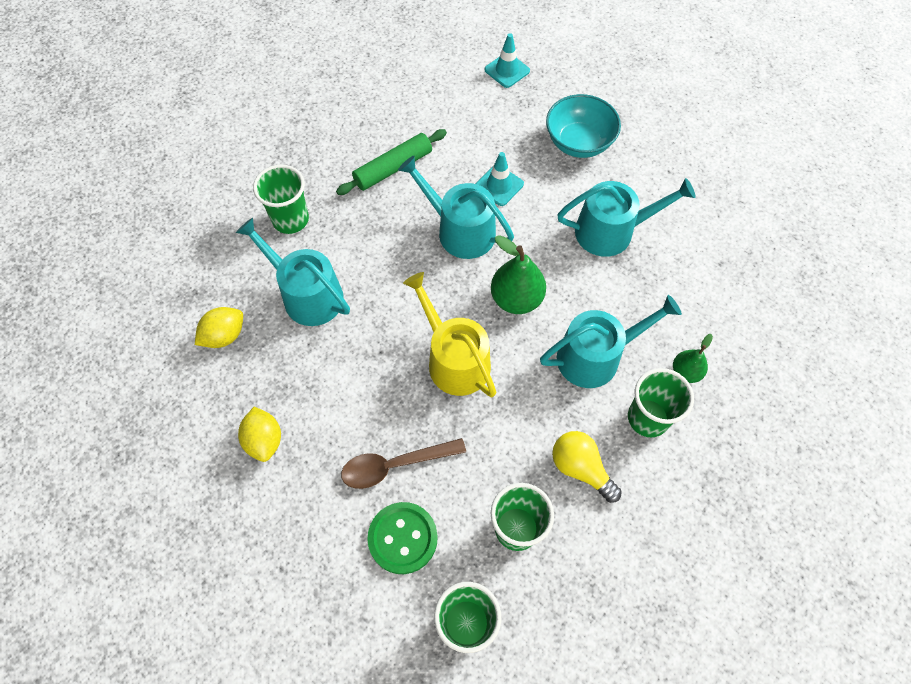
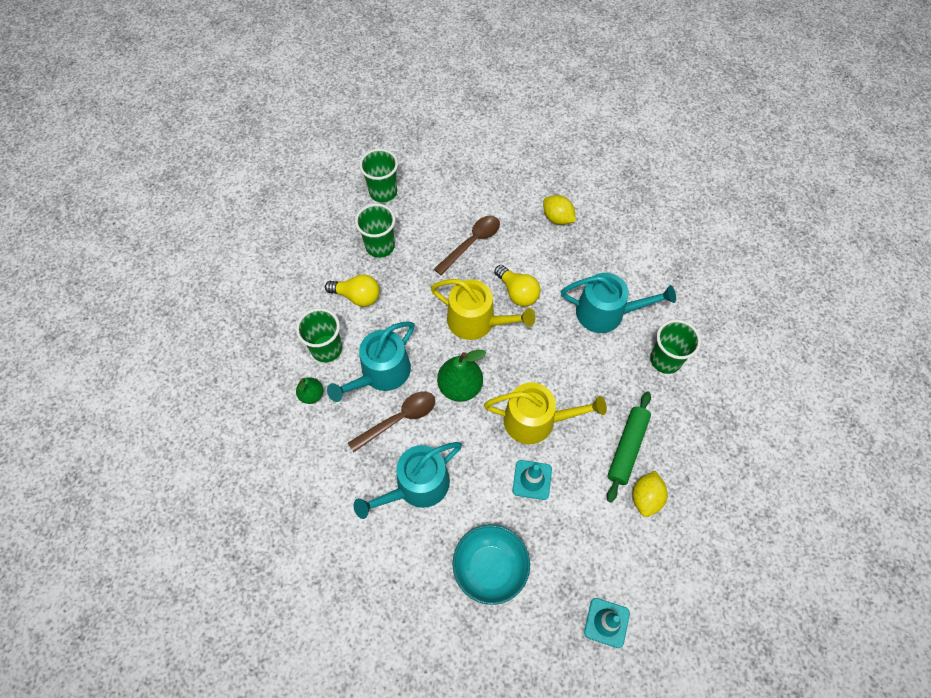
camera: 150 degrees right, 0 degrees up
(224, 336) = (634, 260): yellow lemon -> yellow lemon (646, 498)
(385, 369) = (517, 292): none -> yellow light bulb
(403, 538) = (442, 211): green button -> none
(460, 230) = (536, 420): turquoise watering can -> yellow watering can
(598, 299) = (399, 419): none -> brown spoon

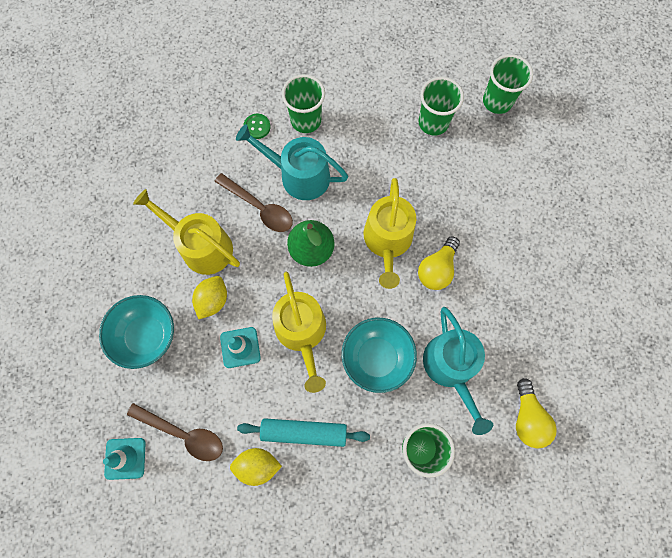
camera: 70 degrees right, 10 degrees up
(312, 395) = (257, 127): green pear -> green button
(357, 296) = (370, 124): yellow light bulb -> yellow light bulb (527, 418)
(417, 486) = (201, 246): turquoise watering can -> yellow watering can
(472, 243) = (476, 205): brown spoon -> brown spoon (184, 434)
(557, 218) = (547, 281): yellow lemon -> yellow lemon (213, 300)
(579, 366) = (377, 358): none -> turquoise bowl
(627, 448) = (304, 432): green rolling pin -> turquoise rolling pin

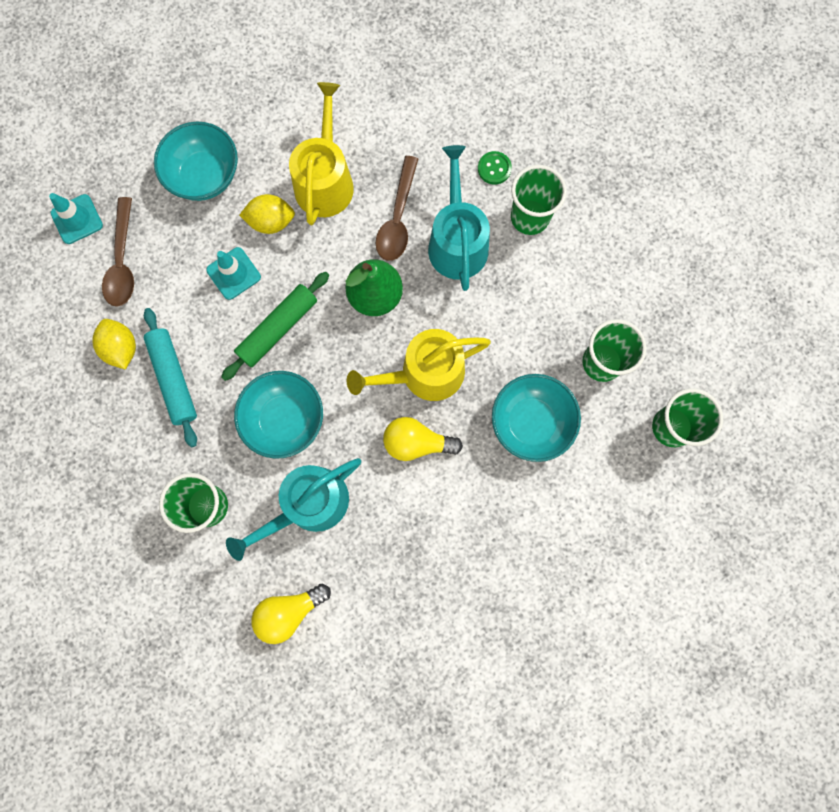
camera: 65 degrees right, 5 degrees up
(302, 332) = (278, 329): yellow watering can -> green rolling pin
(456, 186) = (531, 422): none -> turquoise bowl

